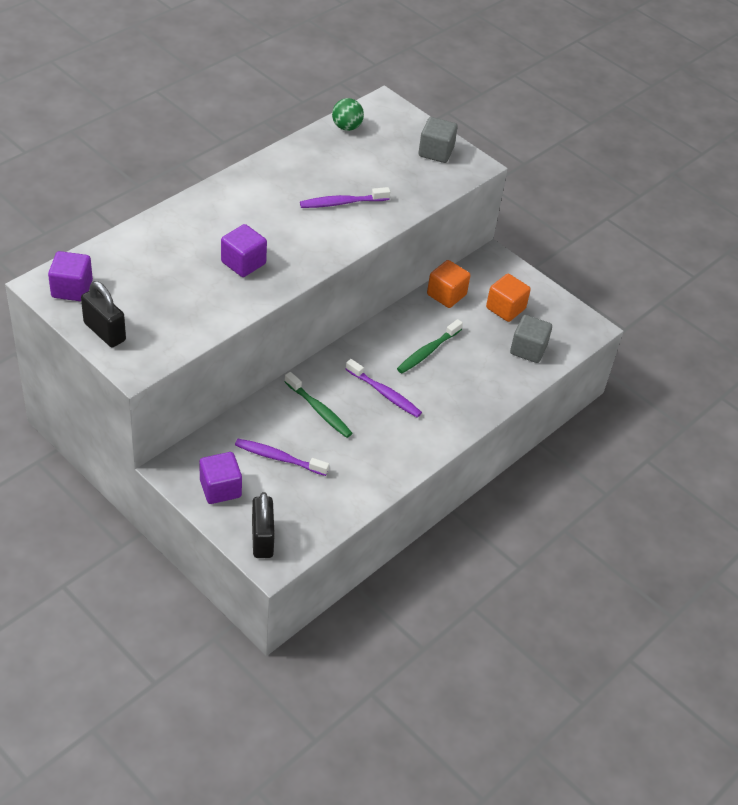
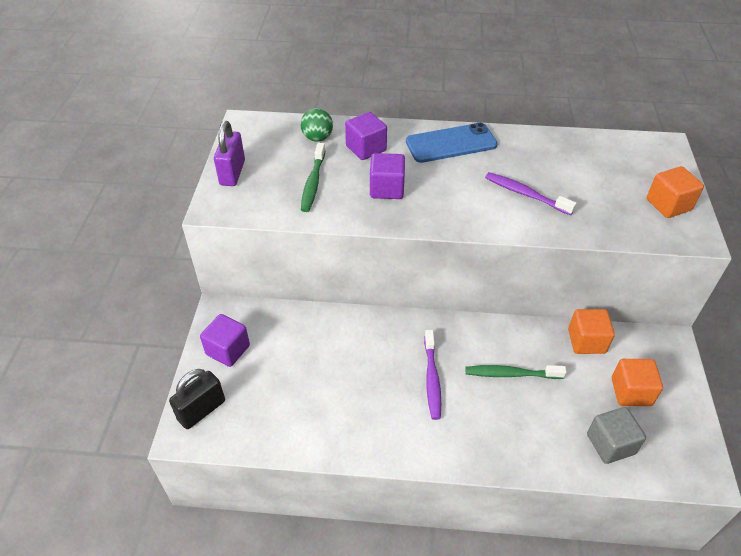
camera: 55 degrees right, 0 degrees up
(72, 289) = (255, 135): purple cube -> purple cube (366, 148)
(104, 332) = (232, 173): black padlock -> purple padlock
(239, 195) = (451, 143): none -> blue phone
(278, 458) = (292, 362): purple toothbrush -> none
(319, 410) = (366, 351): green toothbrush -> green toothbrush (313, 183)
(346, 127) = (606, 144): green ball -> green ball (317, 138)
(436, 152) = (668, 205): grey cube -> orange cube

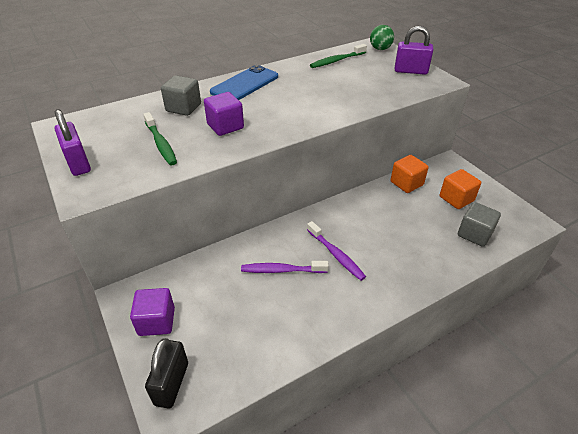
camera: 35 degrees left, 5 degrees down
(317, 138) = (136, 114): green ball -> green ball (380, 49)
(366, 148) = (183, 108): purple cube -> grey cube
(511, 374) = (382, 224): green toothbrush -> green toothbrush (337, 61)
(525, 194) = (324, 95): purple toothbrush -> purple toothbrush (282, 270)
(668, 205) = (410, 71): orange cube -> purple padlock

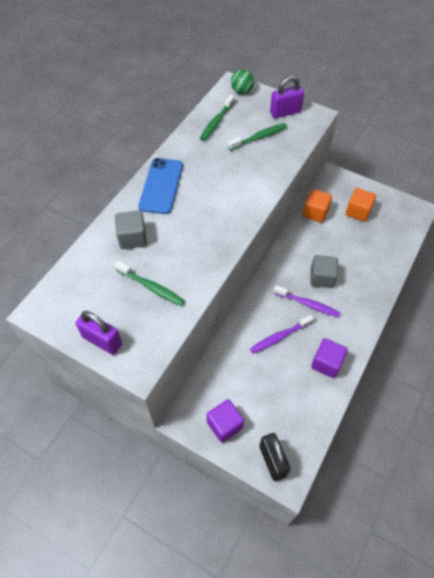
camera: 30 degrees left, 15 degrees up
(225, 126) = (187, 243): purple cube -> purple cube (326, 363)
(368, 80) = (259, 137): none -> green toothbrush
(474, 234) = (386, 239): grey cube -> grey cube (321, 278)

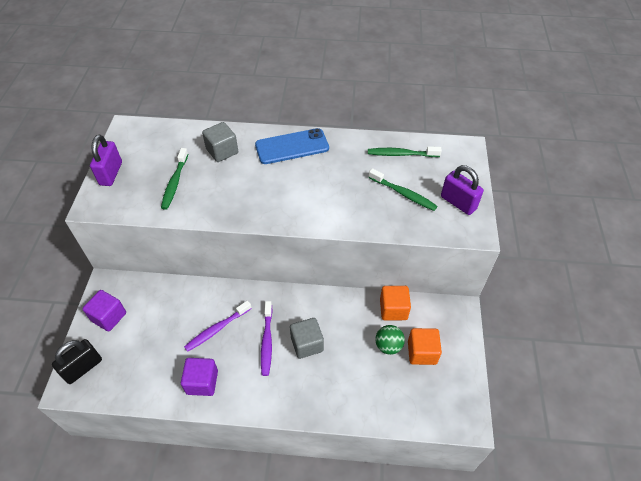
camera: 65 degrees right, 5 degrees down
(241, 91) = (461, 157): green ball -> green ball (388, 346)
(280, 337) = (217, 329): purple toothbrush -> purple toothbrush turned 75 degrees counterclockwise

